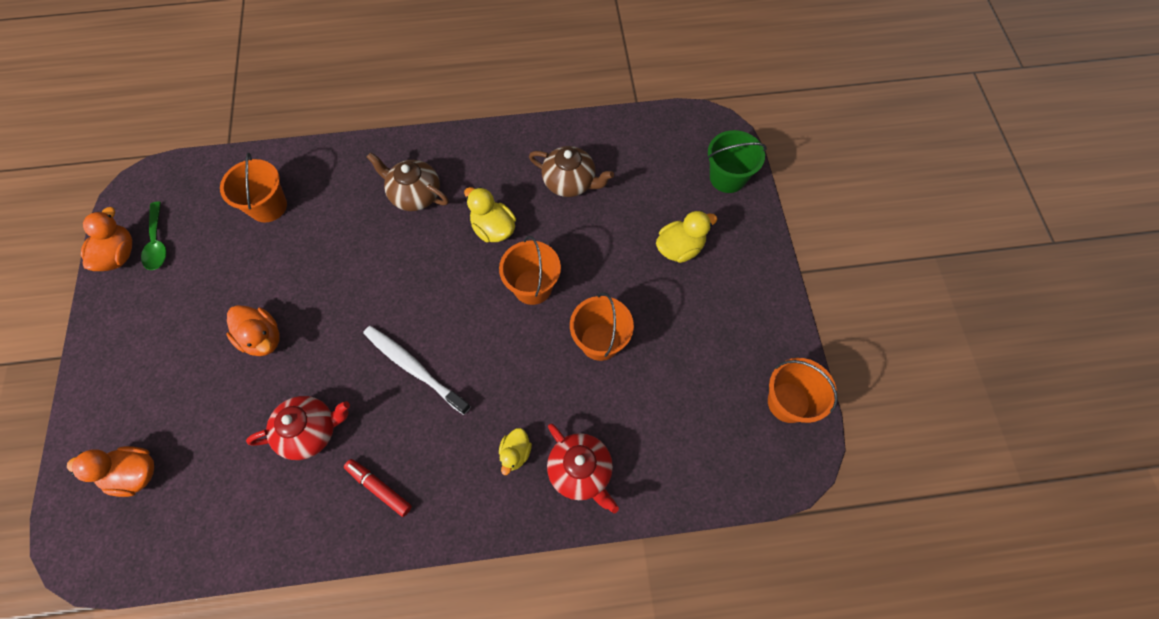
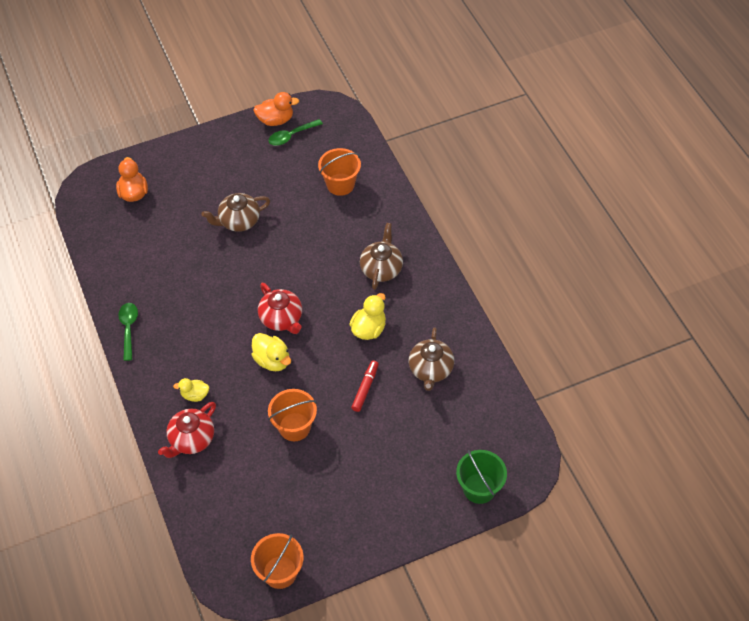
camera: 75 degrees right, 10 degrees down
(262, 338) = (239, 221): orange duck -> brown teapot
(310, 431) = (182, 272): red teapot -> red teapot (282, 319)
(374, 526) = (128, 329): none -> green spoon
(379, 488) = (153, 323): red marker -> red marker (365, 388)
(413, 368) = (241, 314): white toothbrush -> none
(532, 287) = (327, 369): orange bucket -> none
(680, 248) = (395, 465): yellow duck -> yellow duck (272, 360)

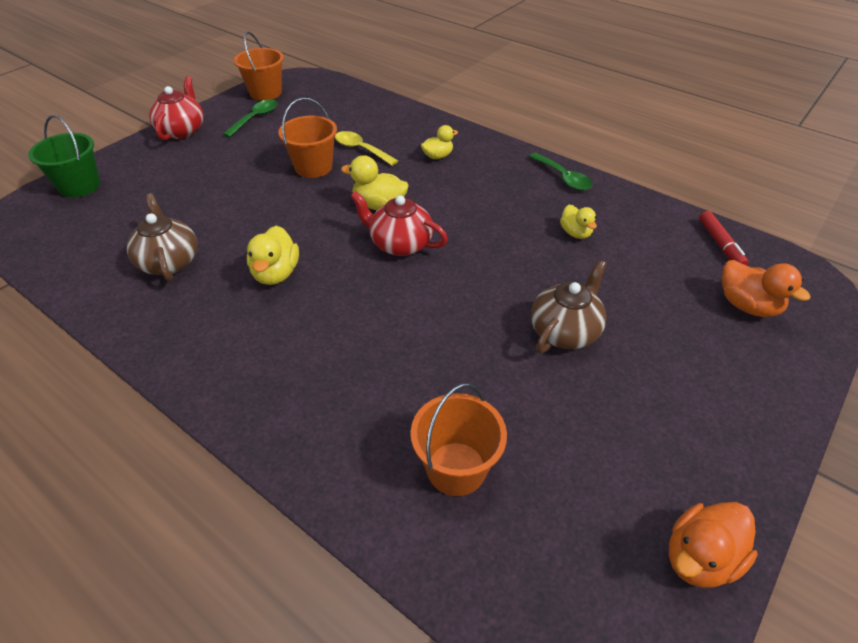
camera: 150 degrees right, 10 degrees down
(170, 278) = (575, 233): none -> yellow duck
(191, 439) = (410, 131): red teapot -> red teapot (182, 130)
(246, 432) = (361, 149): none -> yellow spoon
(291, 136) = (633, 533): green spoon -> green spoon (255, 118)
(365, 388) = (250, 218): red marker -> red marker (720, 244)
(381, 268) = (296, 353): brown teapot -> none

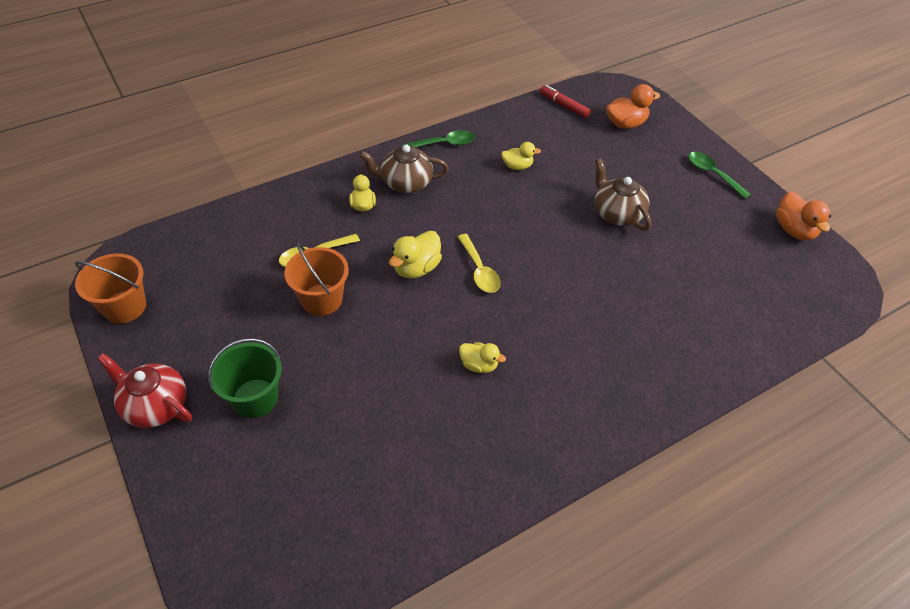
camera: 70 degrees left, 5 degrees up
(79, 186) = (216, 531): green bucket -> green bucket (255, 398)
(169, 261) = (420, 449): brown teapot -> brown teapot (405, 183)
(255, 118) = (182, 328): green spoon -> green spoon (712, 174)
(276, 273) = (479, 365): yellow duck -> yellow duck, size x0.66
(400, 244) = (479, 270): red teapot -> yellow spoon
(456, 468) = (716, 309): orange bucket -> none
(720, 244) = (564, 105): red marker -> red marker turned 150 degrees counterclockwise

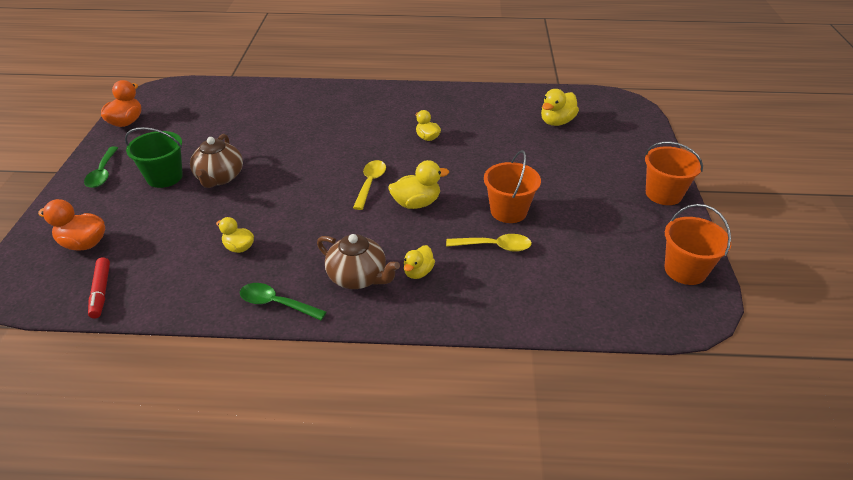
camera: 145 degrees left, 10 degrees down
(155, 406) = (663, 194): red teapot -> orange bucket
(255, 398) = (589, 173): green bucket -> green bucket (164, 177)
(335, 488) = (556, 122): none -> yellow duck

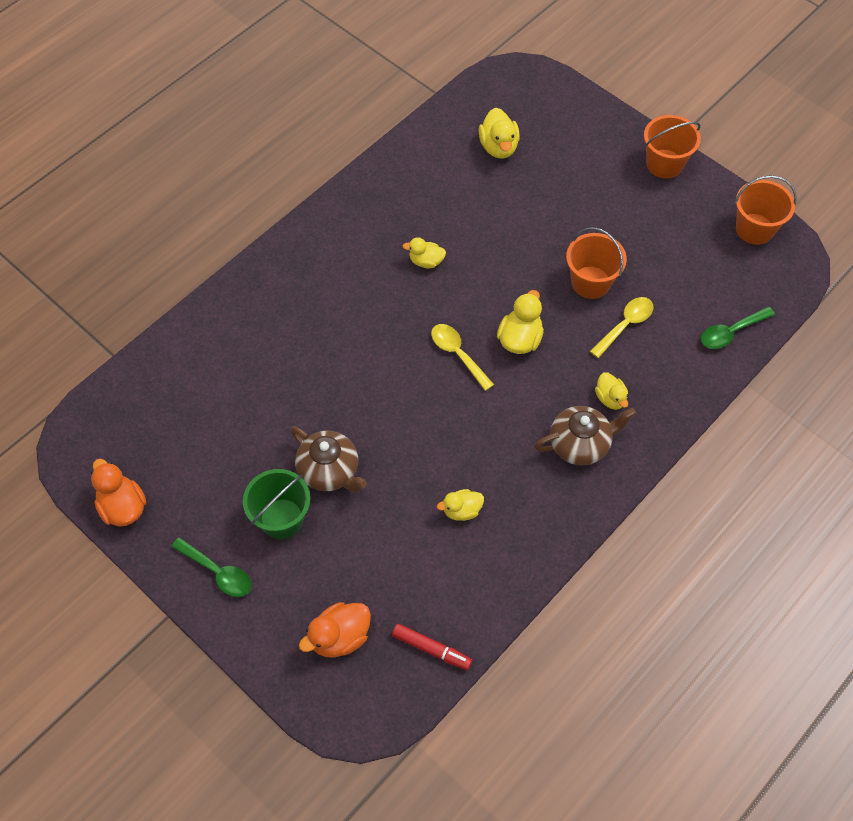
camera: 50 degrees left, 20 degrees up
(276, 304) = (563, 521): green spoon -> green spoon (731, 332)

